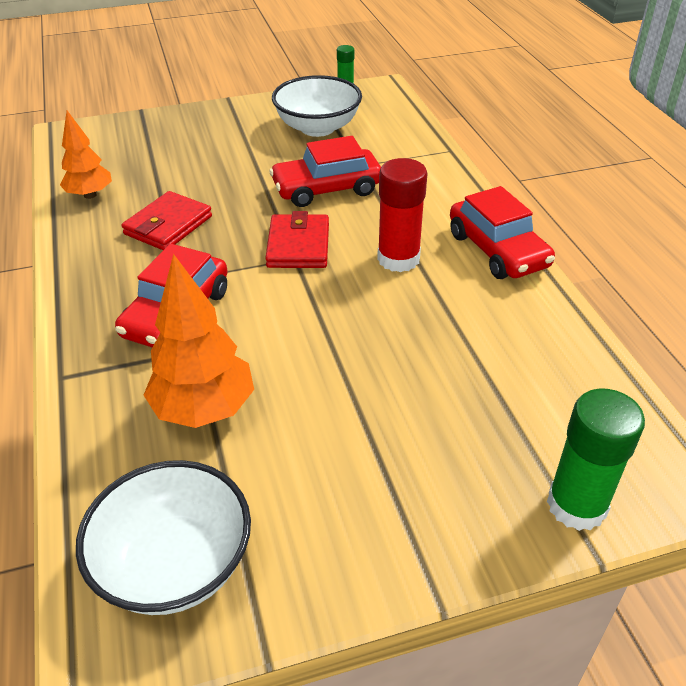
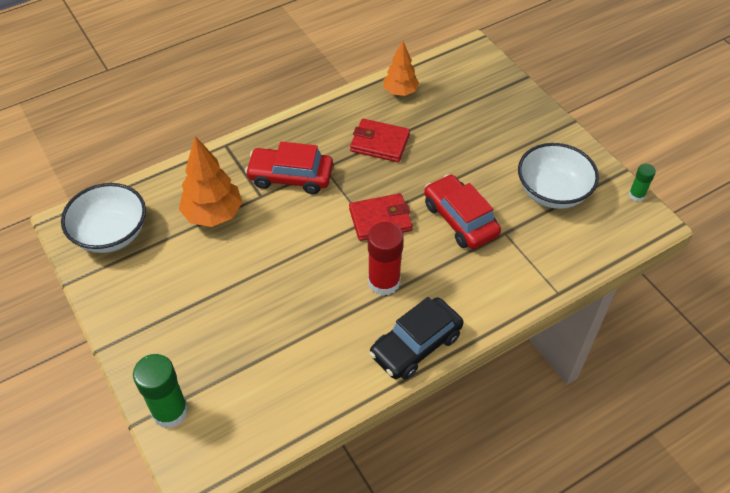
camera: 75 degrees right, 10 degrees up
(497, 250) = (416, 345): red car -> black car

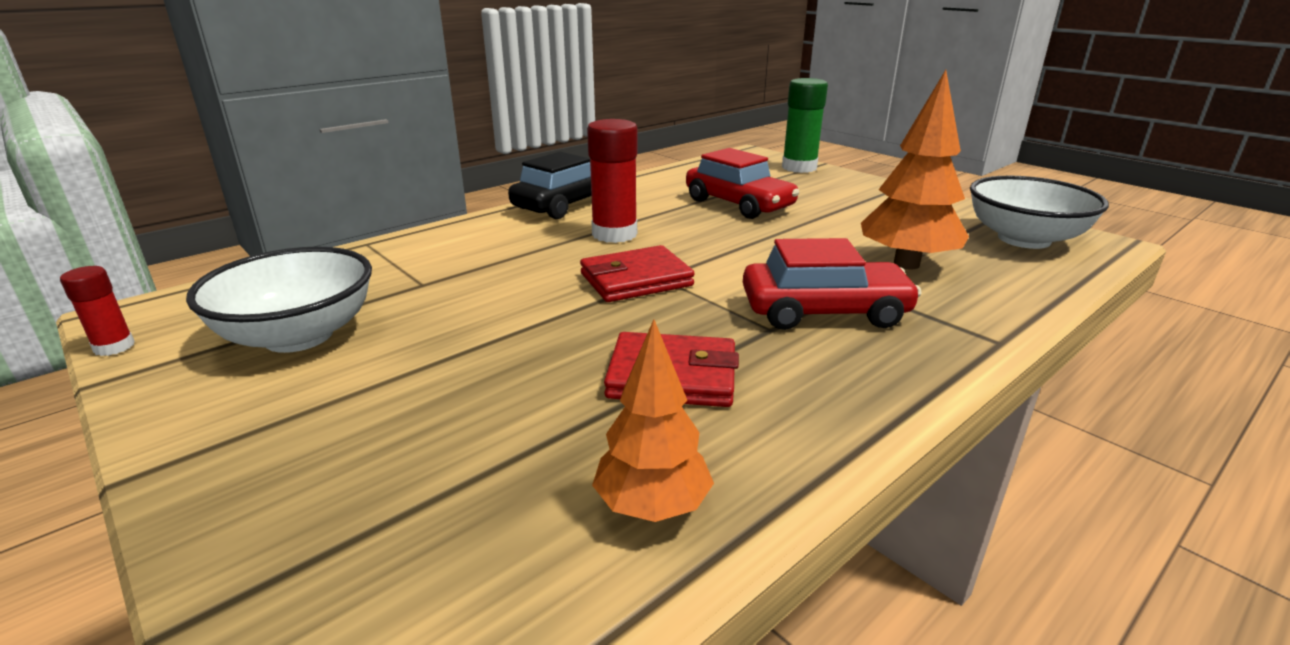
camera: 170 degrees right, 25 degrees down
(460, 219) = (497, 290): red car -> red car (739, 204)
(636, 195) = (114, 347): green glue stick -> red glue stick

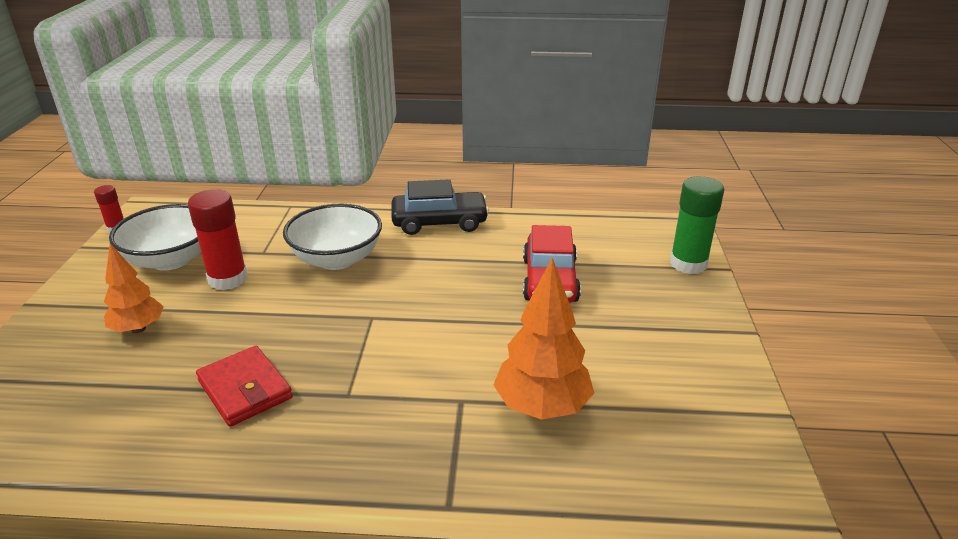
camera: 45 degrees right, 5 degrees up
(614, 234) = (416, 266): red glue stick -> red glue stick (228, 279)
(636, 280) = (355, 311): red wallet -> none
(652, 506) = (113, 449): orange tree -> orange tree (138, 329)
(824, 311) = (401, 405): red car -> none
(1024, 239) = (704, 450): white bowl -> white bowl (337, 259)

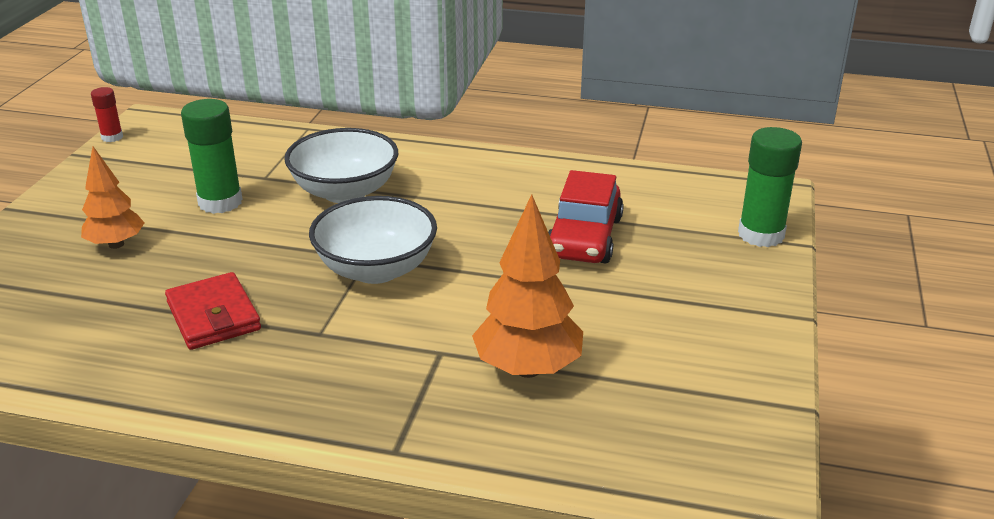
camera: 10 degrees right, 0 degrees up
(171, 260) = (163, 176): white bowl -> white bowl (376, 269)
(228, 279) = (220, 202): red glue stick -> green glue stick
(439, 222) = (475, 161): black car -> none

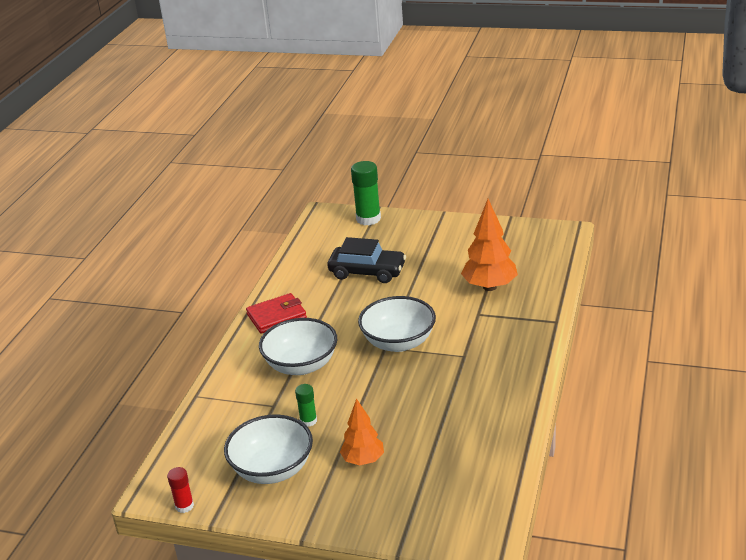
camera: 85 degrees left, 0 degrees up
(140, 183) = (272, 469): none -> white bowl
(213, 316) = (449, 398): red wallet -> red wallet (276, 316)
(220, 202) = (308, 421): green glue stick -> green glue stick, size x0.54
(584, 237) = (367, 272): red car -> black car

